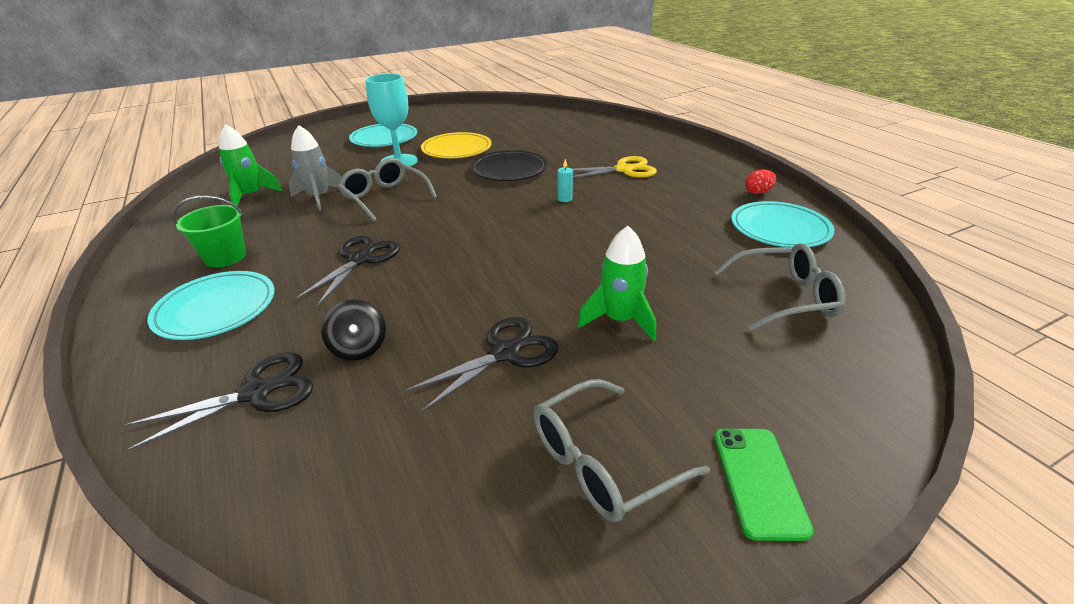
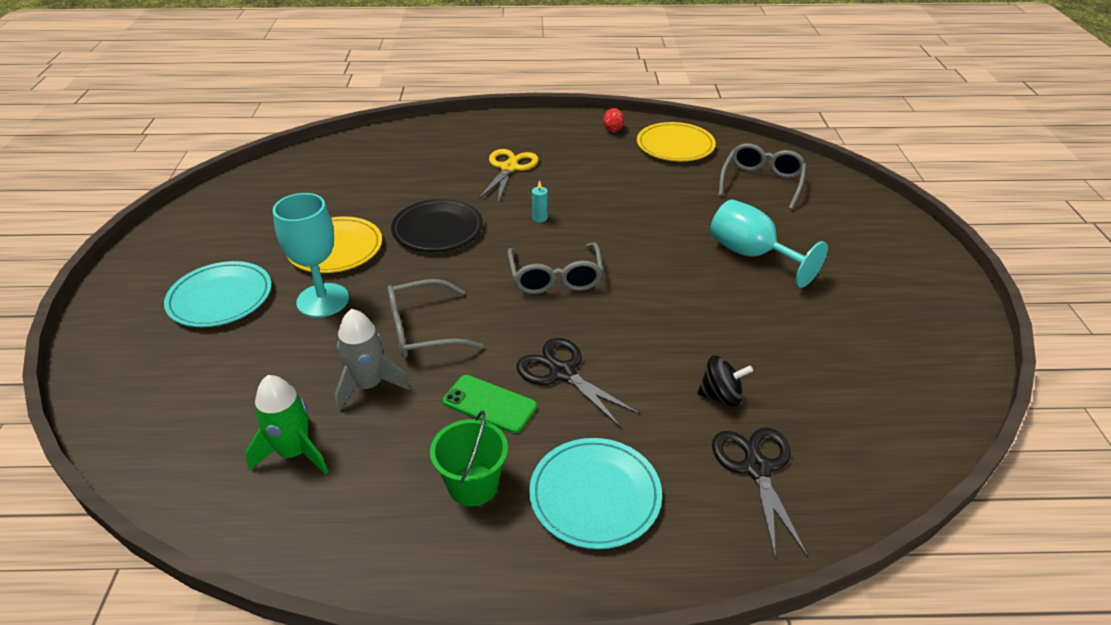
camera: 65 degrees left, 5 degrees up
(505, 353) = (766, 318): black scissors -> none
(602, 462) = (889, 309): grey glasses -> grey glasses (555, 278)
(619, 320) = (752, 255): green rocket -> turquoise goblet
(759, 481) = (917, 262): green phone -> green phone (489, 404)
(779, 229) = (675, 146): turquoise plate -> yellow plate

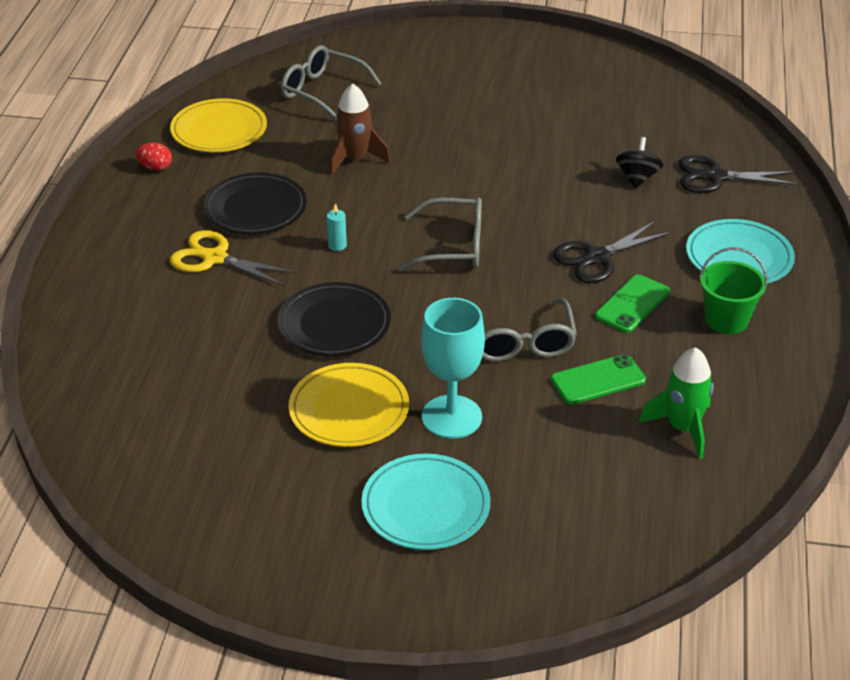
camera: 80 degrees left, 0 degrees up
(369, 385) = (598, 380): grey rocket -> green phone
(577, 175) = (255, 208): none -> black plate
(667, 211) = (355, 159): none -> brown rocket
(752, 255) = (448, 123): turquoise goblet -> none

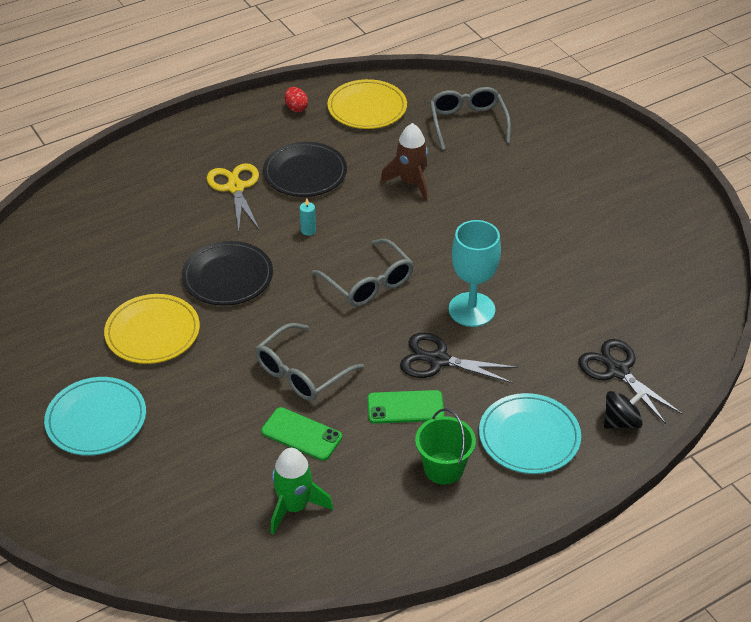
camera: 50 degrees right, 5 degrees up
(451, 417) = (191, 383): turquoise goblet -> turquoise goblet (471, 309)
(637, 178) = (562, 329): black spinning top -> black spinning top (621, 422)

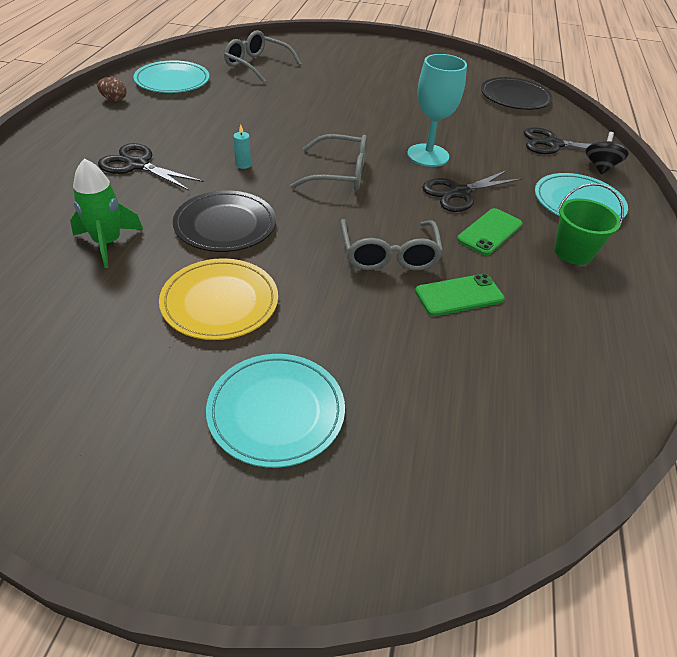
camera: 50 degrees left, 0 degrees up
(235, 187) = (137, 165): yellow scissors -> black scissors
(294, 507) = (541, 349): green rocket -> green rocket (108, 243)
(296, 108) = (114, 99): red egg -> brown egg
(305, 173) = (183, 133): black plate -> black plate (515, 97)
(367, 108) = (172, 81): yellow plate -> turquoise plate
(410, 182) = (272, 107): brown rocket -> none

